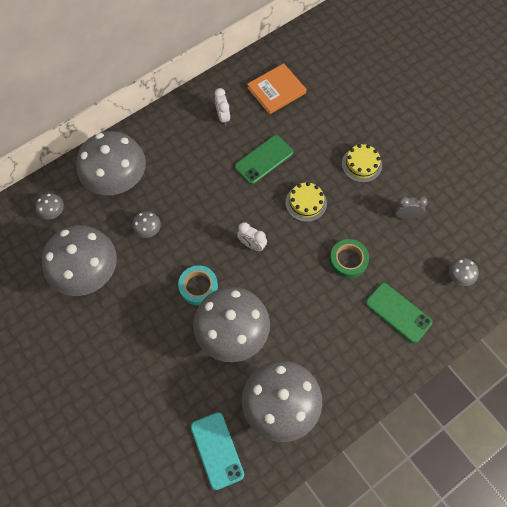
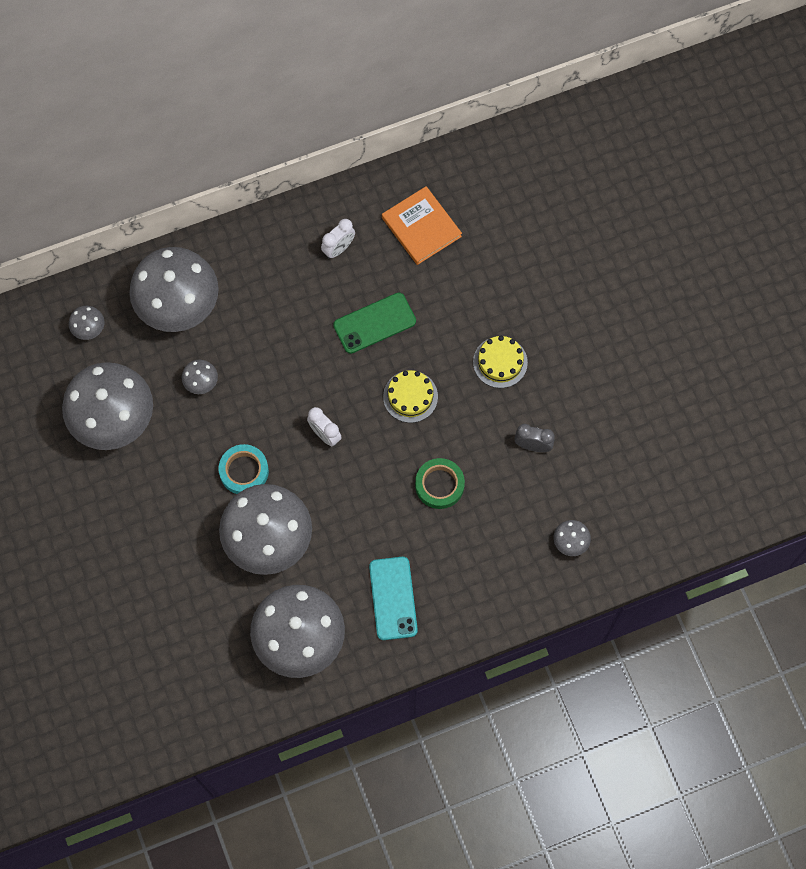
camera: 15 degrees right, 5 degrees up
(217, 450) = (213, 669): turquoise phone -> turquoise phone (393, 598)
(223, 117) = (338, 248): white clock -> white clock turned 135 degrees counterclockwise
(276, 90) = (421, 227): orange book -> orange book turned 75 degrees clockwise
(398, 312) = (478, 566): green phone -> none

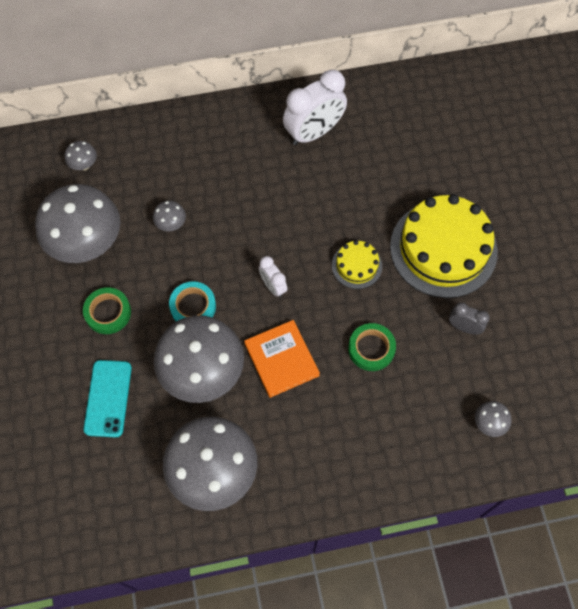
camera: 10 degrees right, 5 degrees down
(154, 493) = (108, 312): none -> green tape
(179, 307) = (166, 159): grey mushroom -> none
(338, 248) = (314, 132): white clock -> white clock, size x1.94
(374, 323) = (335, 198): green phone -> none
(393, 598) = (310, 447): turquoise phone -> turquoise phone (108, 398)
(421, 227) = (389, 126): orange book -> orange book (281, 359)
(500, 362) = (443, 249): yellow cake -> yellow cake, size x2.13

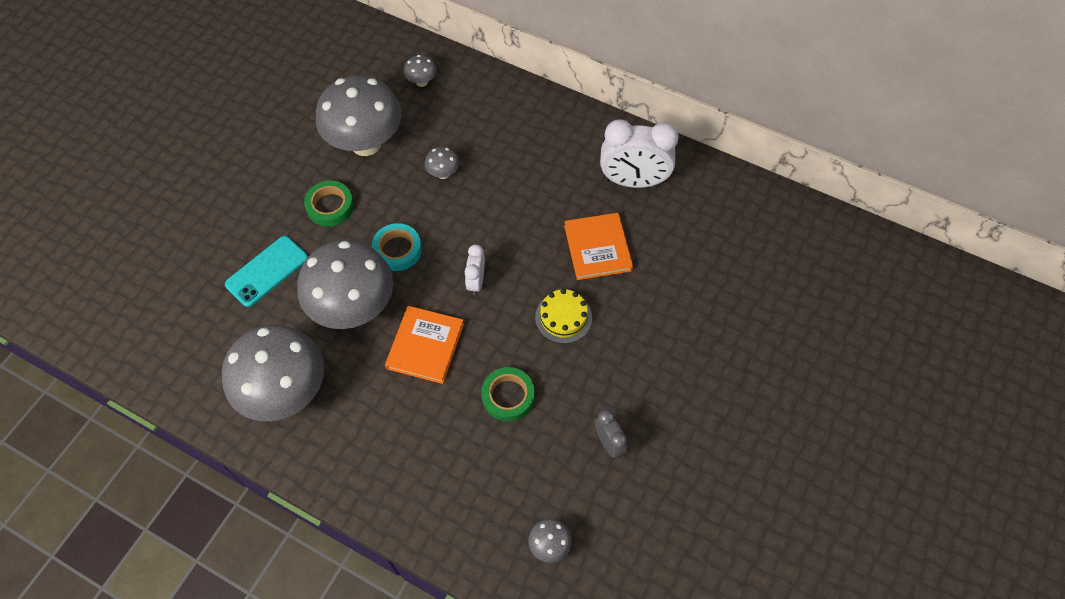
camera: 40 degrees right, 5 degrees down
(334, 199) = (597, 248): none -> orange book
(443, 249) = (656, 361): yellow cake -> none

